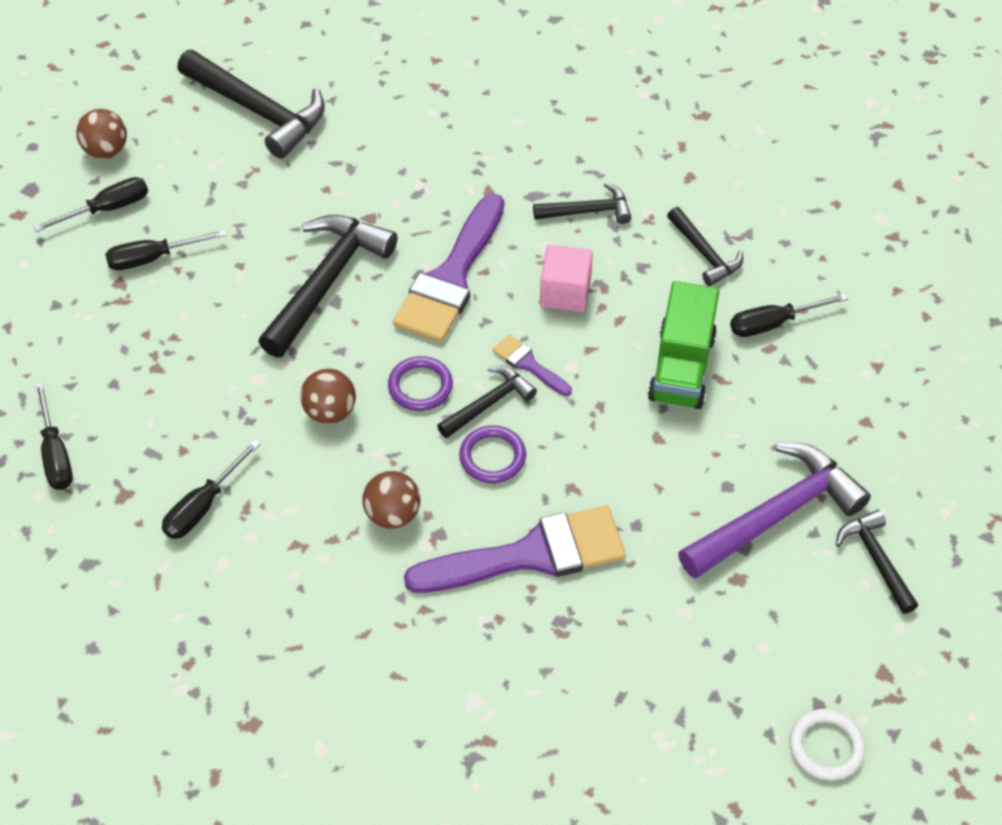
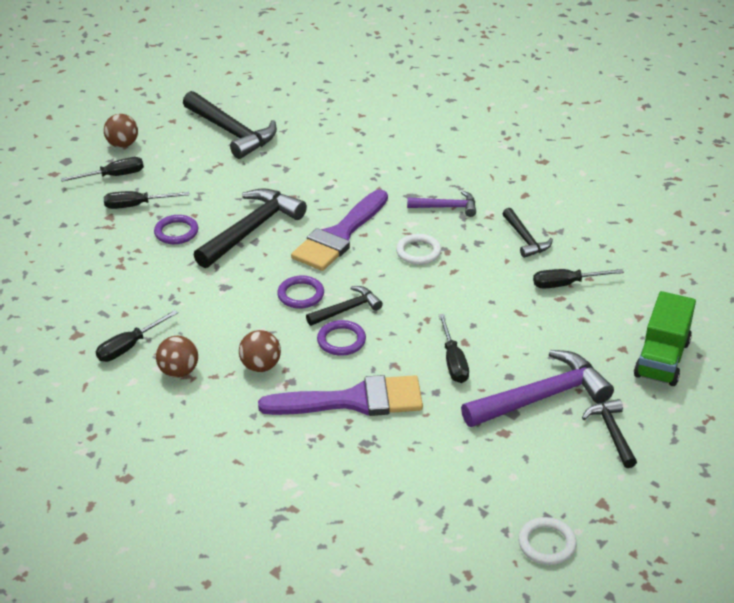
camera: 10 degrees right, 15 degrees down
(56, 454) = (37, 306): black screwdriver -> black screwdriver (453, 361)
(221, 299) = (176, 232): none -> purple ring
(330, 411) = (233, 302): brown ball -> brown ball (179, 371)
(528, 364) = (381, 290): purple brush -> none
(565, 293) = (418, 252): pink cube -> white ring
(587, 211) = (446, 207): black hammer -> purple hammer
(681, 367) = (492, 303): green truck -> green truck (661, 359)

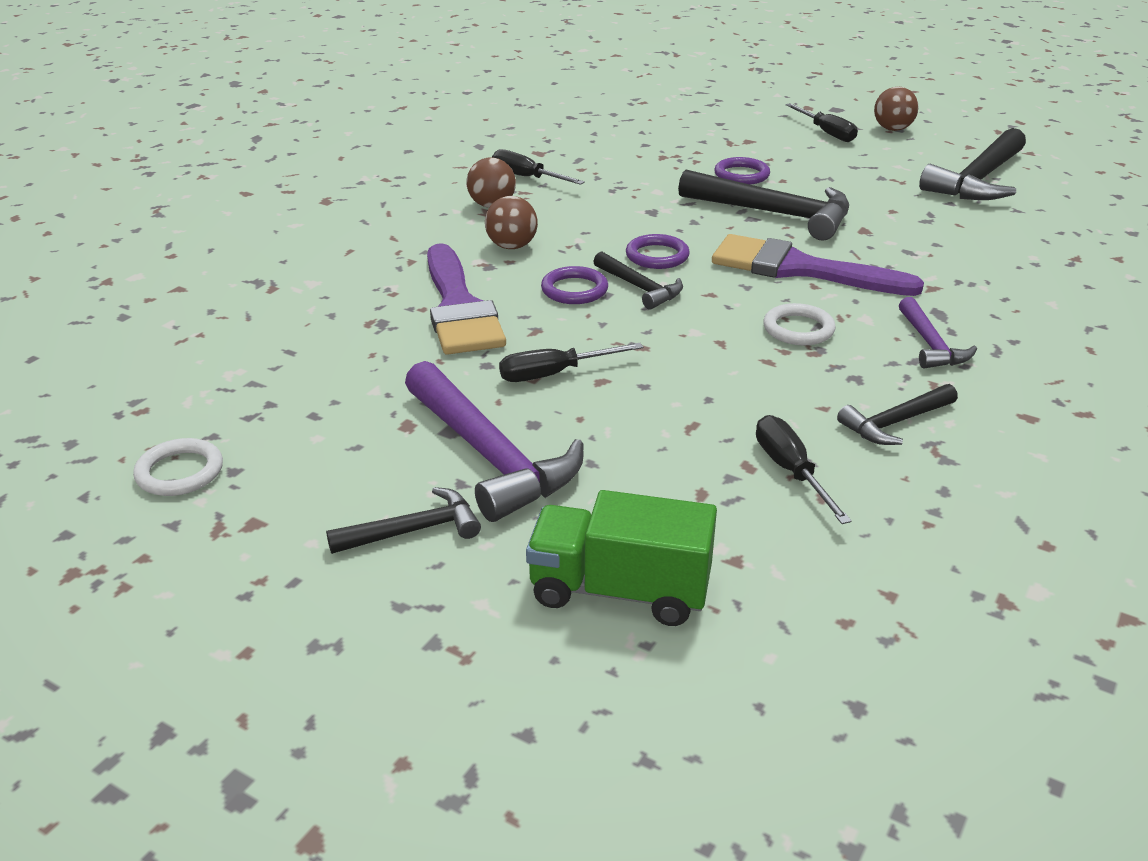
camera: 80 degrees right, 5 degrees down
(136, 205) = (778, 150): black screwdriver -> none

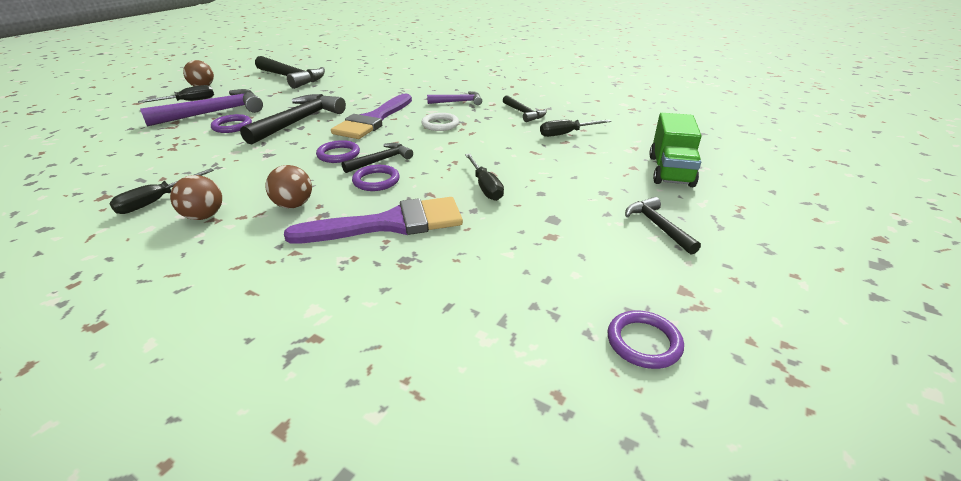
camera: 90 degrees left, 0 degrees up
(180, 472) = (643, 342): white ring -> purple ring
(489, 455) = (577, 205): purple hammer -> purple hammer (214, 113)

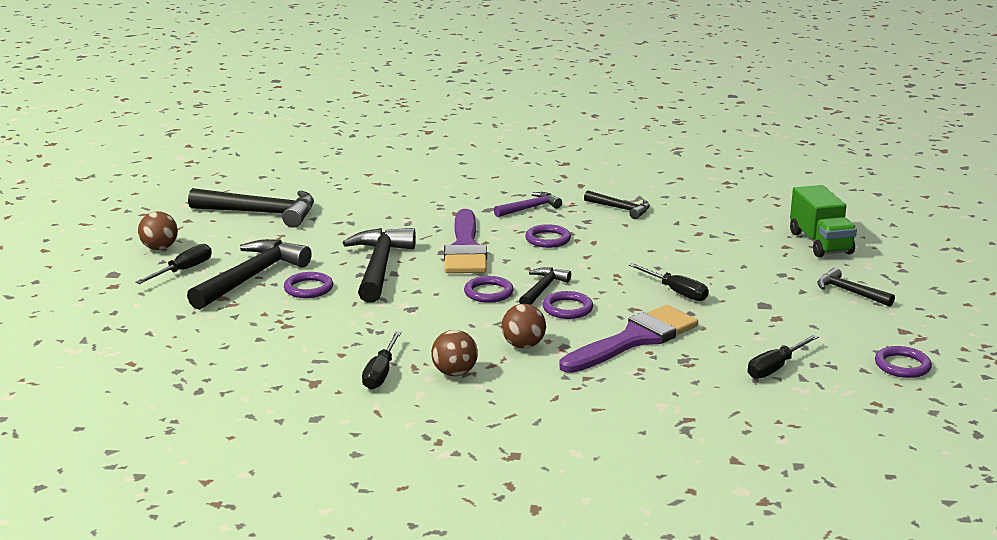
camera: 25 degrees left, 10 degrees down
(214, 113) = (251, 277): purple hammer -> black hammer
(440, 124) = (548, 239): white ring -> purple ring
(566, 134) = (691, 224): black screwdriver -> black screwdriver (775, 367)

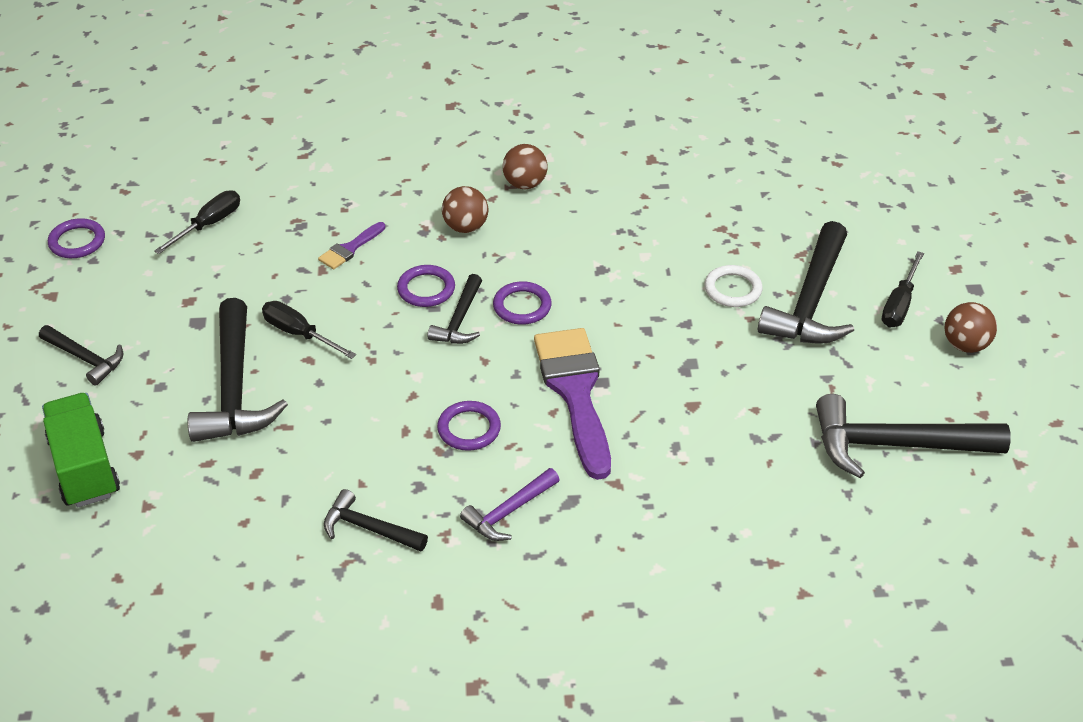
camera: 170 degrees right, 20 degrees up
(308, 288) = (732, 289): purple ring -> white ring
(379, 267) = (669, 339): black hammer -> black hammer (234, 388)
(381, 373) = (594, 176): black screwdriver -> none
(635, 339) = (350, 248): purple brush -> purple brush, size x0.46

